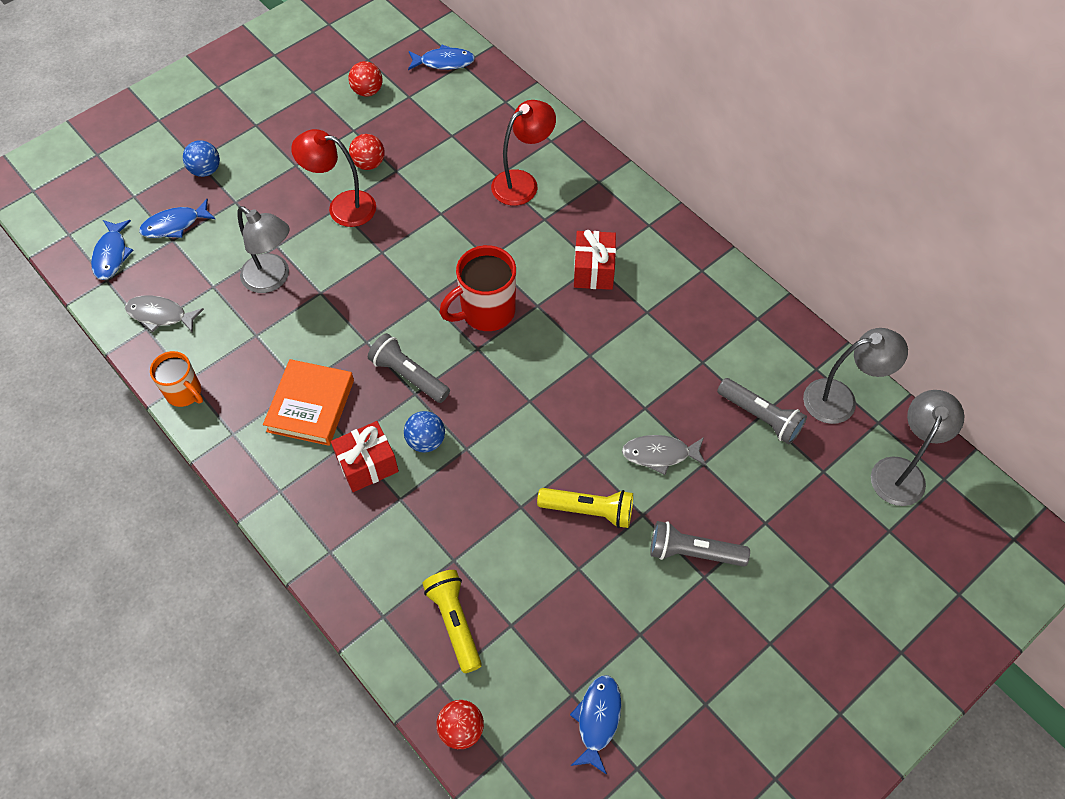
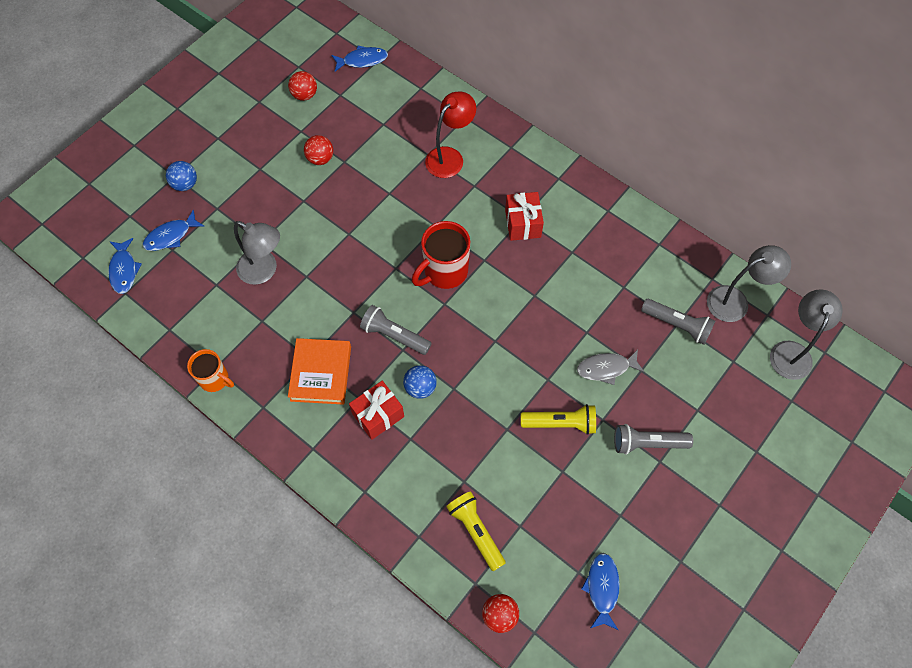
camera: 10 degrees left, 5 degrees up
(160, 315) = (178, 316): grey fish -> none
(342, 207) = (307, 200): red lamp -> none

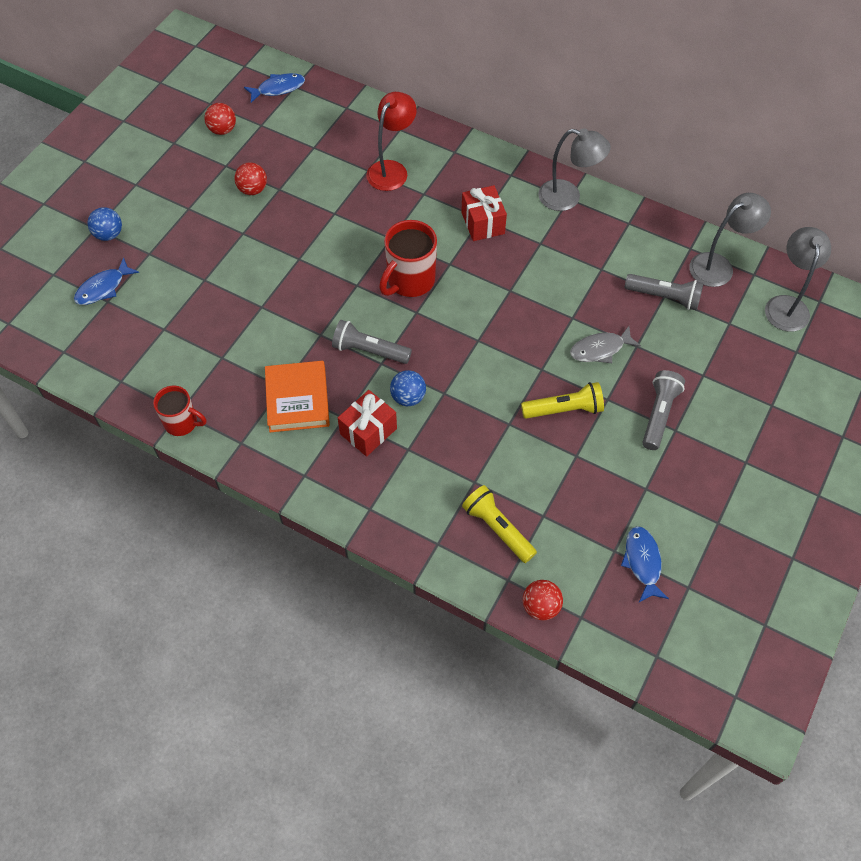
camera: 10 degrees left, 5 degrees down
(124, 270) = (57, 329): blue fish -> none
(215, 379) = (182, 423): orange mug -> red mug
(264, 271) = (214, 308): grey lamp -> grey lamp (568, 197)
(647, 443) = (659, 414): grey flashlight -> grey flashlight turned 120 degrees clockwise

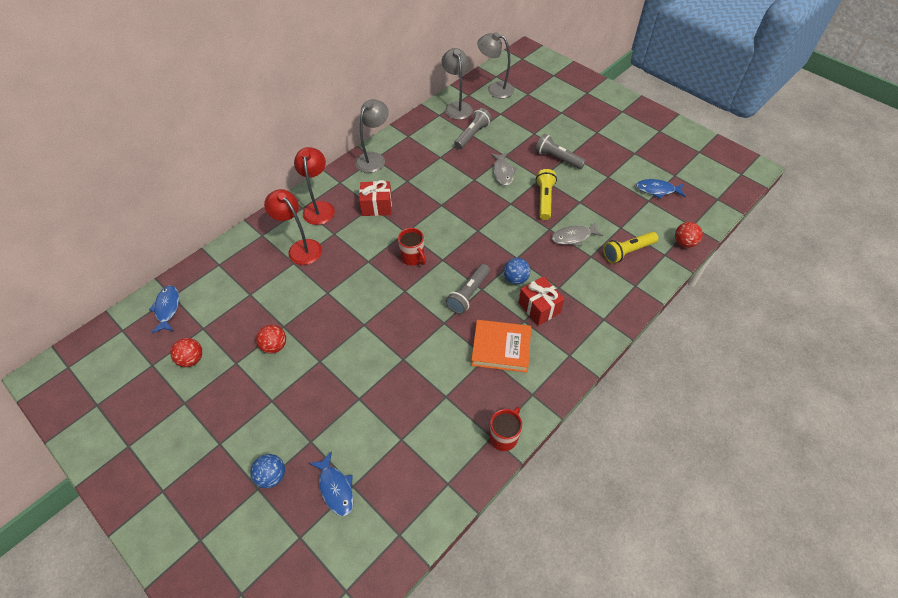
camera: 75 degrees left, 5 degrees down
(410, 281) = (413, 258): red mug -> red mug, size x0.64
(460, 167) = (319, 208): none -> red lamp
(503, 455) = (573, 237): none -> grey fish

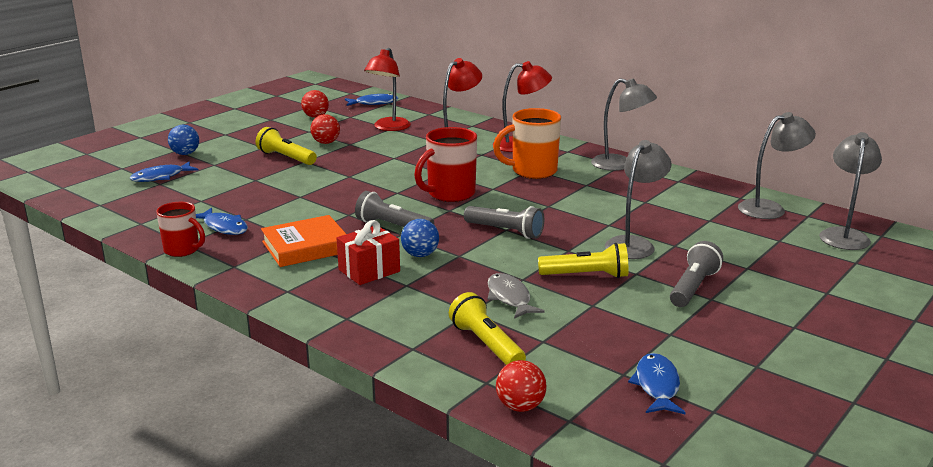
camera: 85 degrees right, 30 degrees down
(248, 296) = (389, 128): none -> red lamp
(307, 377) = (286, 158): none -> yellow flashlight
(377, 206) = (532, 171): red gift -> orange mug
(413, 258) = (450, 194): red mug -> red mug, size x1.55
(461, 411) = (224, 227): none -> blue fish
(472, 135) = (709, 221): grey flashlight -> grey flashlight (505, 231)
(501, 348) = (306, 247): orange book -> orange book turned 60 degrees clockwise
(503, 172) = (634, 244): grey fish -> grey lamp

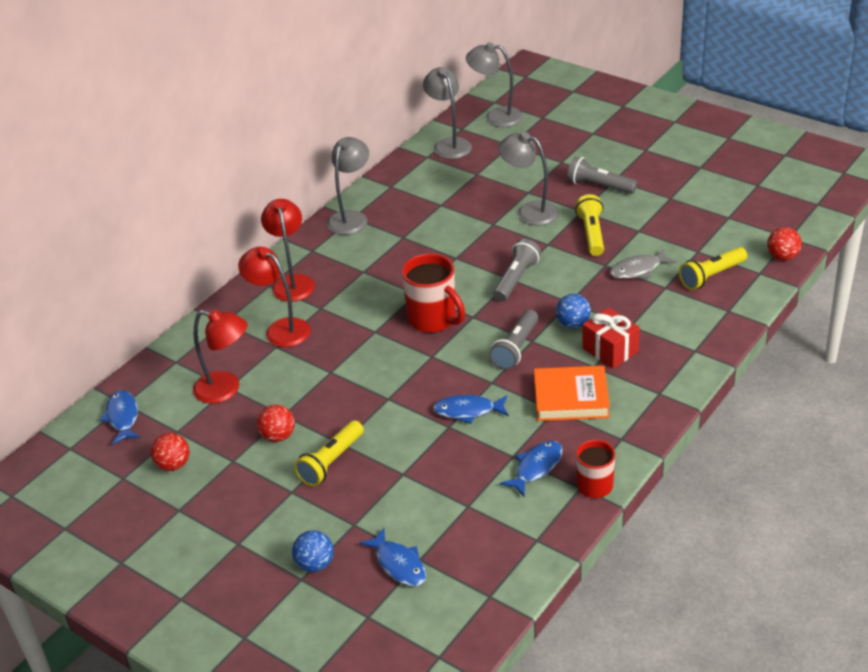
camera: 90 degrees left, 15 degrees up
(306, 247) = (571, 398): orange book -> orange book turned 60 degrees counterclockwise
(532, 171) = (370, 270): orange mug -> none
(657, 386) = (737, 204): blue fish -> blue fish (468, 411)

